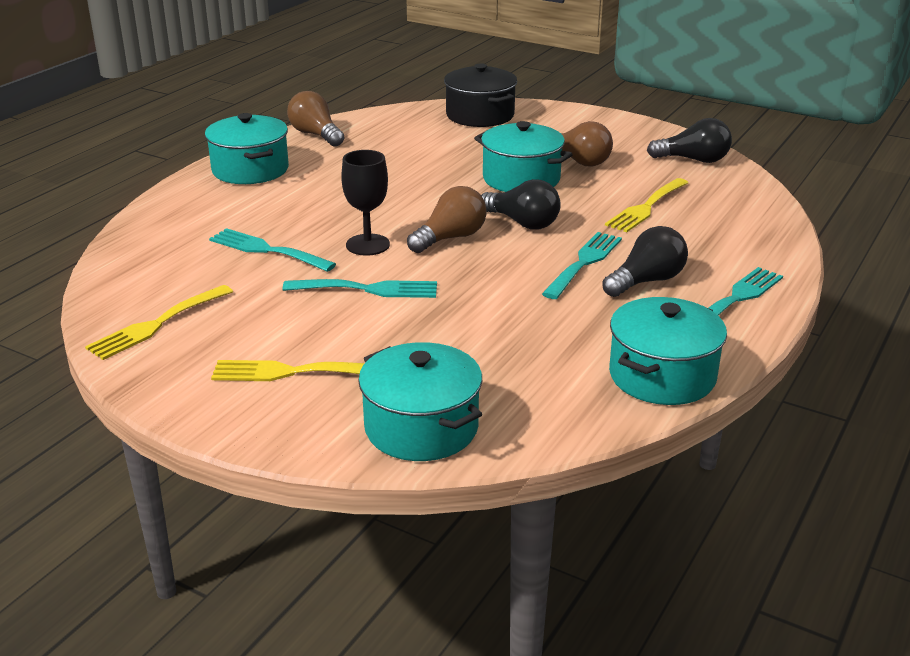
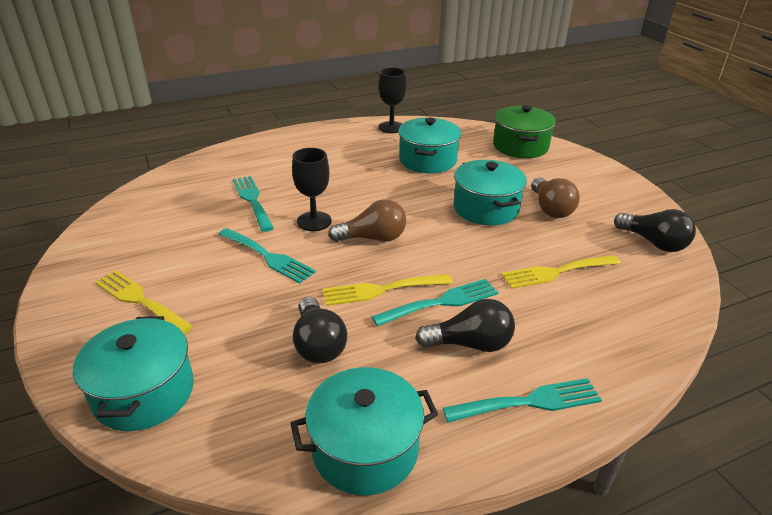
camera: 35 degrees right, 5 degrees up
(157, 325) = (127, 228): yellow fork -> yellow fork (381, 290)
(250, 170) = (321, 139): turquoise pot -> turquoise pot (427, 160)
(316, 135) = (391, 127): brown light bulb -> black goblet
(480, 115) = (520, 146): black pot -> green pot
(522, 223) = (439, 246): black light bulb -> black light bulb (318, 344)

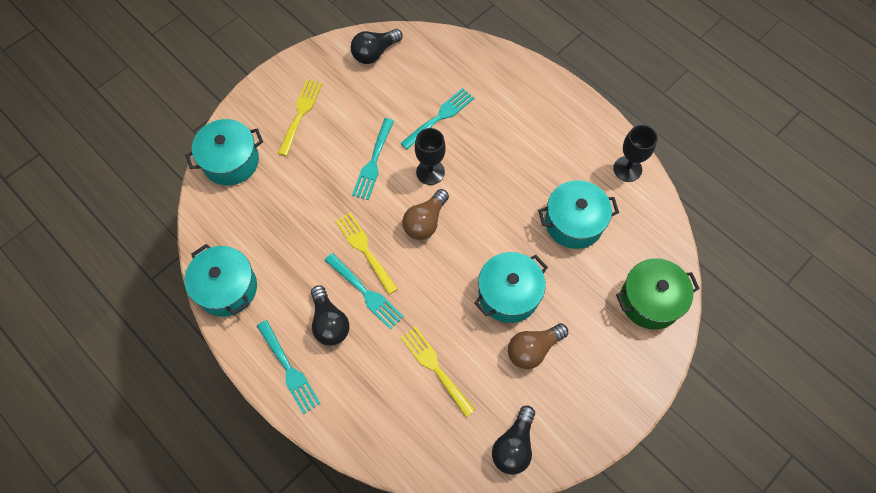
camera: 70 degrees right, 30 degrees up
(318, 344) = (297, 232): black light bulb -> black light bulb (374, 53)
(373, 238) = (425, 222): brown light bulb -> brown light bulb turned 60 degrees clockwise

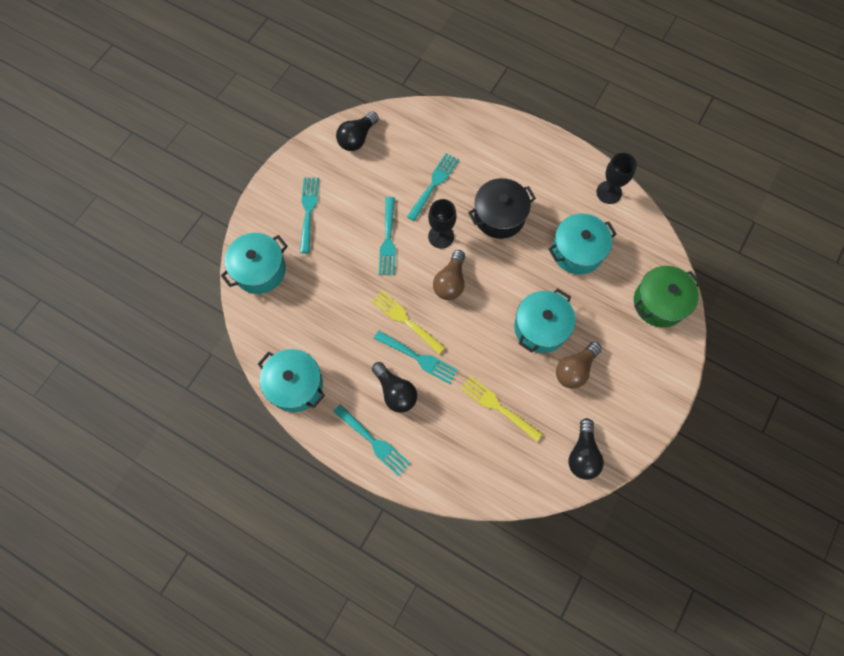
camera: 15 degrees left, 5 degrees up
(300, 114) = (308, 211): yellow fork -> turquoise fork
(499, 166) = (499, 216): none -> black pot

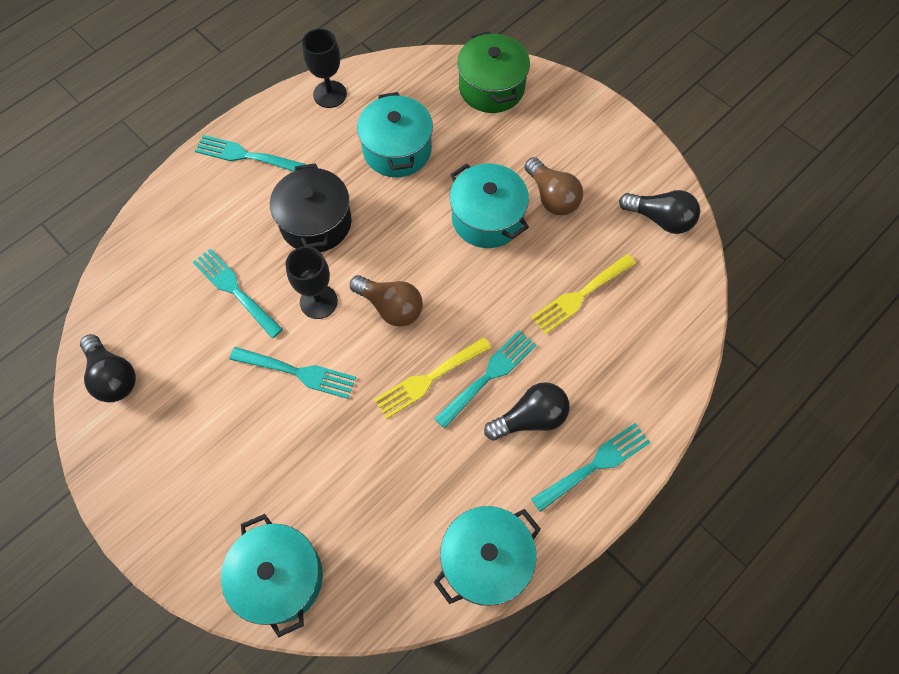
camera: 75 degrees left, 5 degrees down
(308, 211) = (206, 478): turquoise fork -> turquoise fork (245, 155)

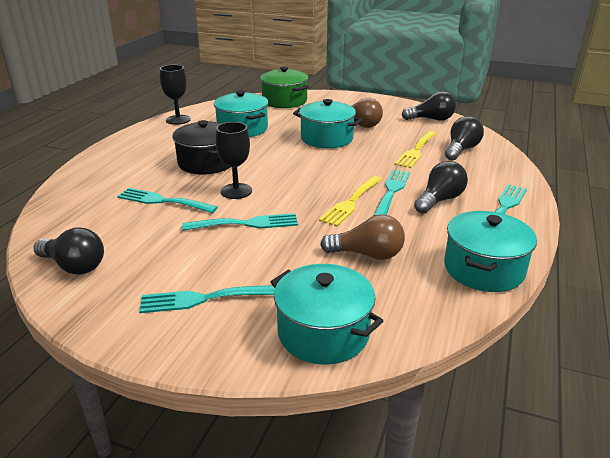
camera: 25 degrees left, 35 degrees down
(245, 155) = (131, 149): turquoise fork -> turquoise fork (203, 299)
(391, 307) = (293, 181): brown light bulb -> brown light bulb (367, 254)
(640, 317) = (461, 150): none -> black light bulb

